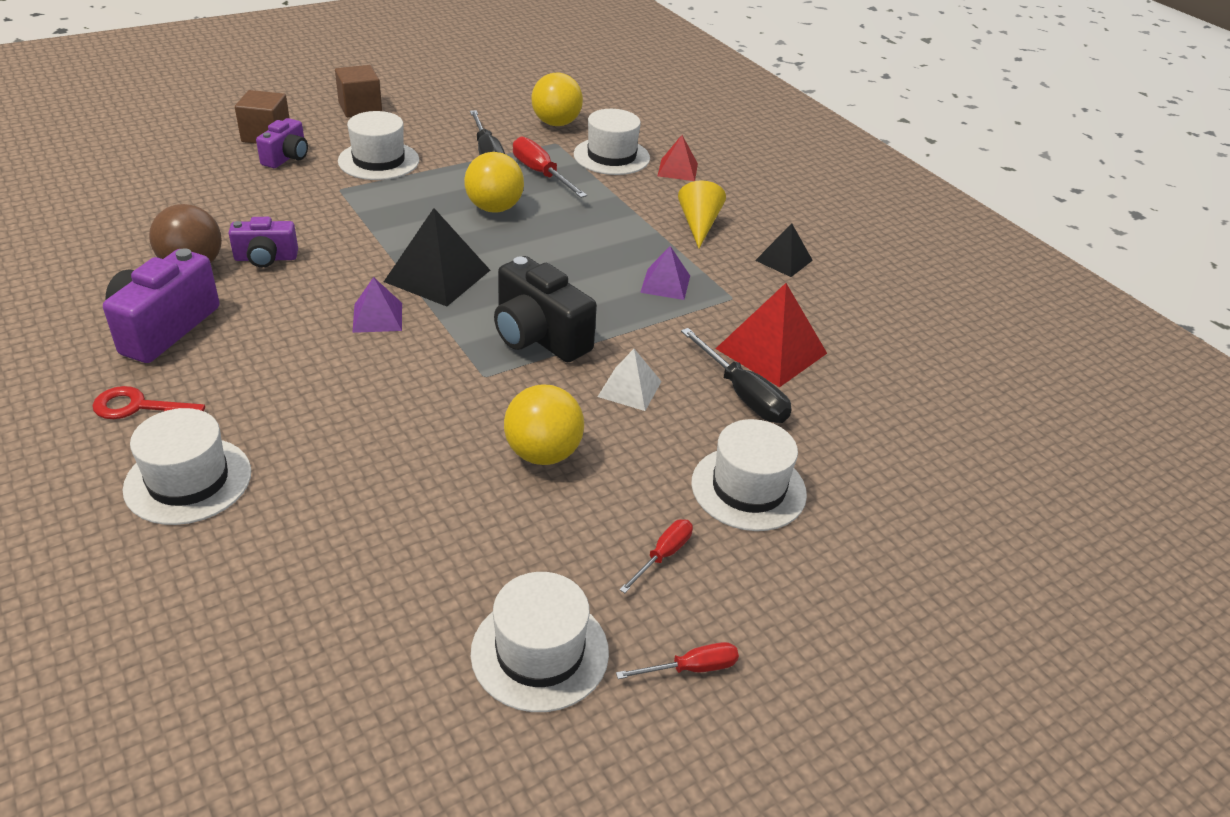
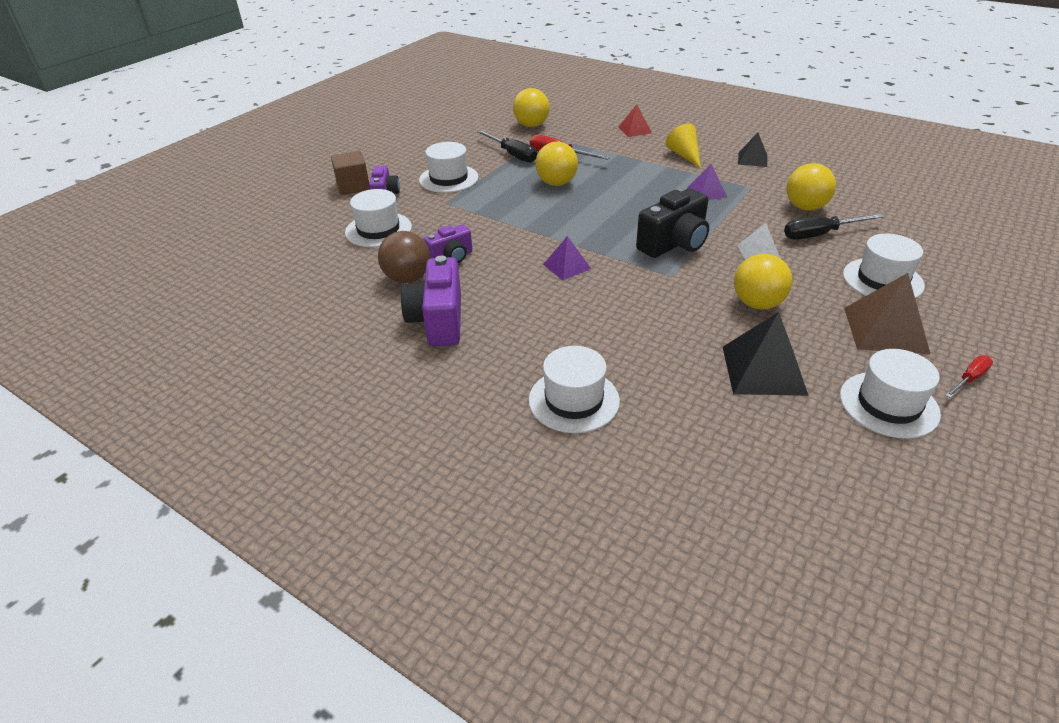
camera: 20 degrees left, 0 degrees up
(139, 407) = (485, 372): red key -> none
(360, 108) = (395, 152): brown cube -> none
(437, 276) = (572, 231): black pyramid -> black pyramid (763, 370)
(538, 336) = (674, 244): black camera -> black camera turned 60 degrees counterclockwise
(611, 156) = (588, 134): white hat -> white hat (378, 230)
(663, 555) = (885, 330): red screwdriver -> brown pyramid
(742, 394) = (819, 234): black screwdriver -> black screwdriver turned 135 degrees clockwise
(771, 351) = (805, 207): red pyramid -> yellow ball

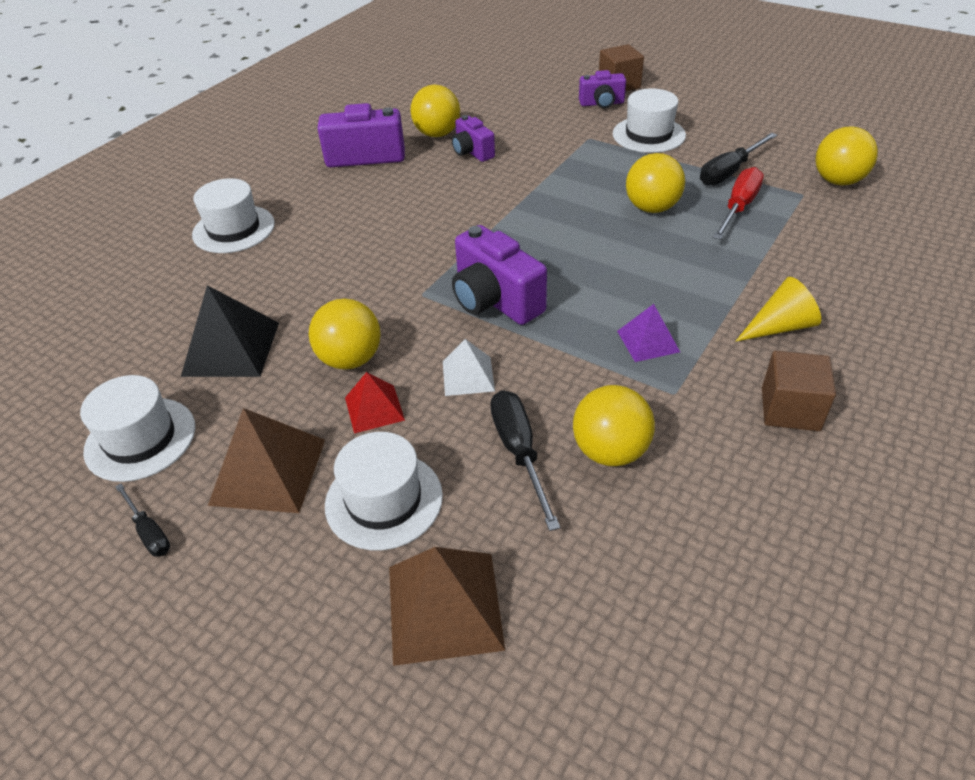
camera: 90 degrees right, 5 degrees up
(378, 230) = (527, 109): white hat -> none
(407, 278) = (437, 134): brown ball -> yellow ball
(567, 266) = (449, 220): purple pyramid -> none
(634, 130) = (866, 277): red pyramid -> red pyramid (374, 408)
(674, 244) = (495, 300): black camera -> purple camera
(752, 159) = (790, 409): black pyramid -> brown cube
(942, 256) = (445, 607): none -> brown pyramid
(969, 379) = (149, 532): red screwdriver -> black screwdriver

